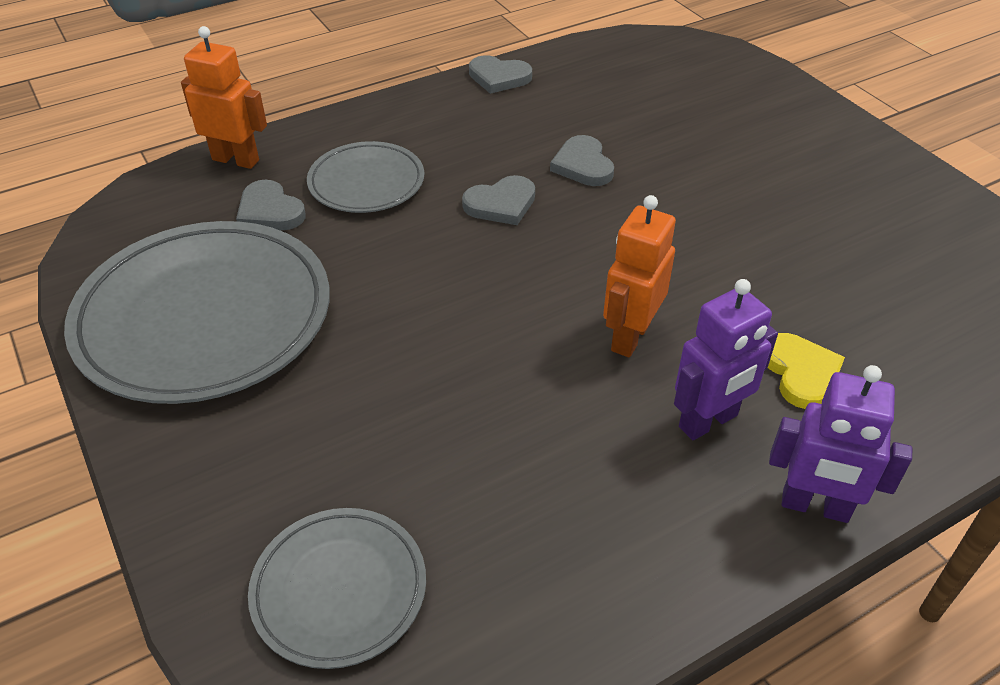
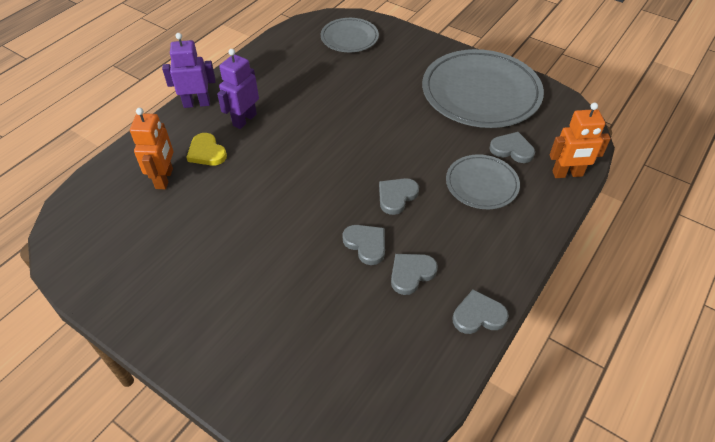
camera: 155 degrees right, 5 degrees up
(545, 125) = (411, 273): none -> grey heart
(630, 337) = (291, 144): orange robot -> orange robot (164, 178)

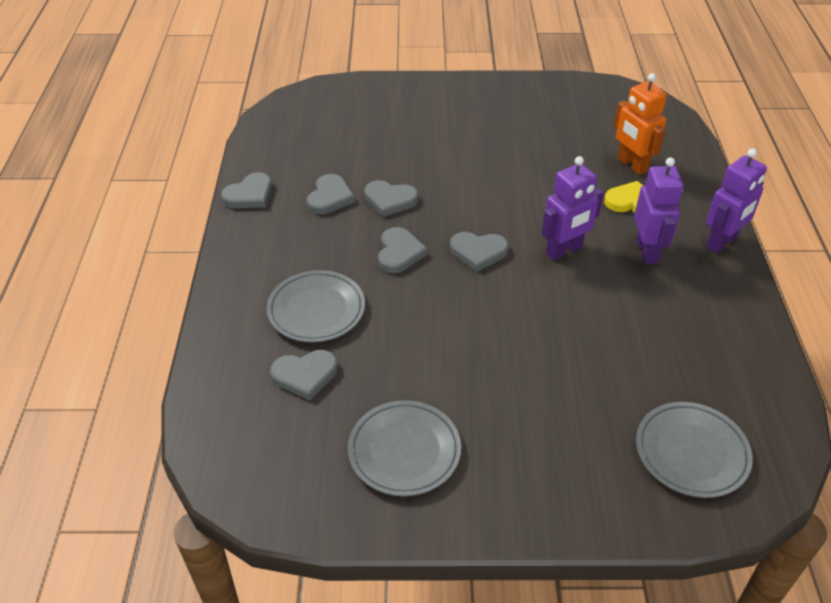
camera: 145 degrees right, 5 degrees down
(290, 144) = (564, 250): none -> purple robot
(344, 170) = (478, 252): none -> grey heart
(480, 93) = (404, 451): grey plate -> grey plate, size x0.54
(567, 174) = (216, 375): orange robot -> none

